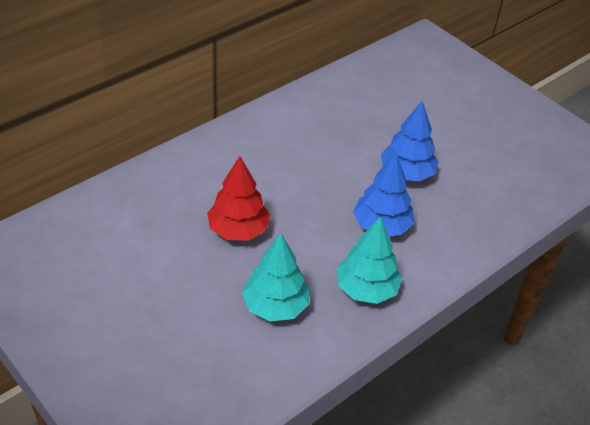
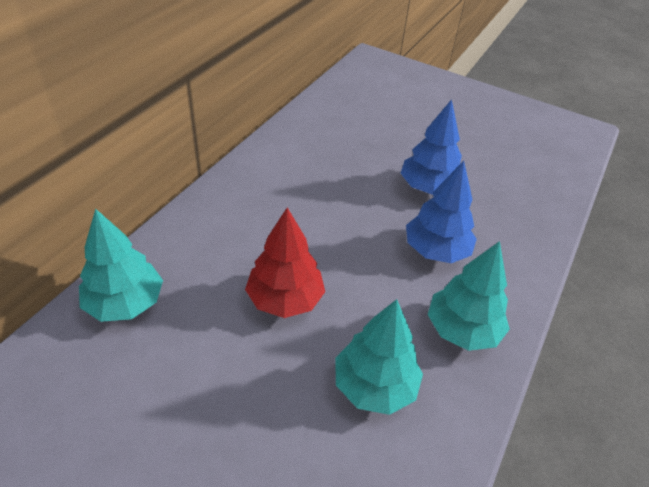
camera: 20 degrees left, 0 degrees up
(121, 201) = (125, 303): none -> turquoise tree

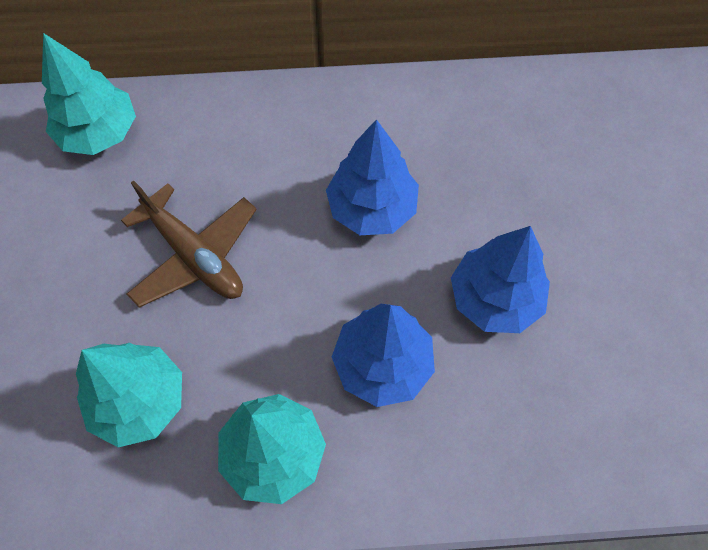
camera: 60 degrees right, 20 degrees up
(285, 299) = (194, 255): red tree -> brown plane
(329, 202) = (372, 208): none -> blue tree

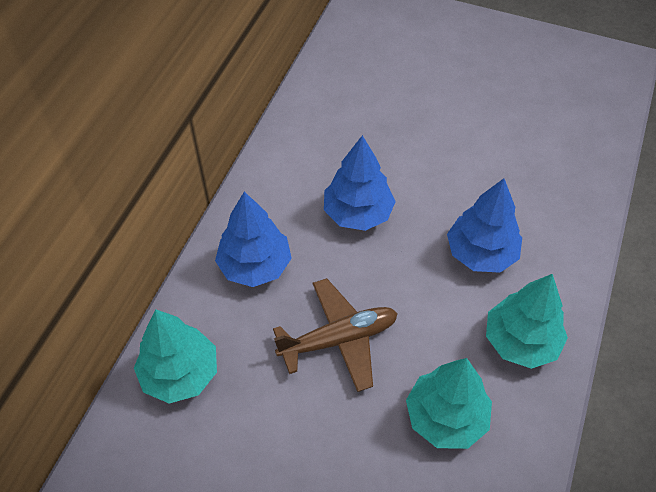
camera: 65 degrees left, 10 degrees down
(495, 298) = (460, 174): blue tree -> blue tree (255, 266)

